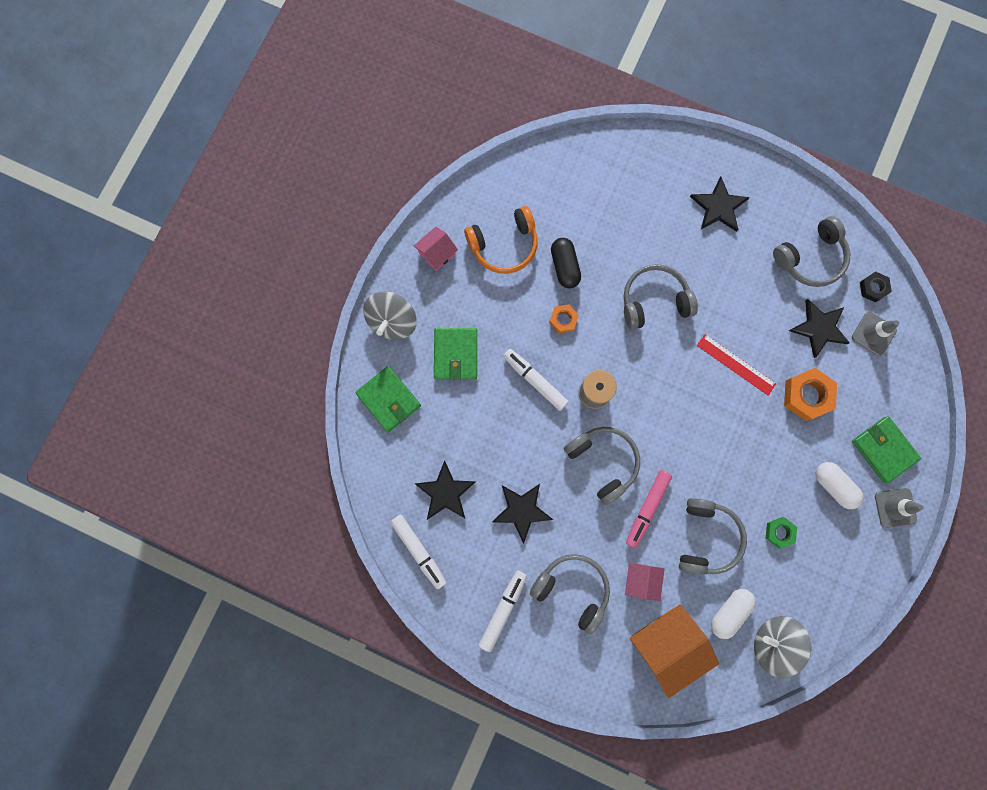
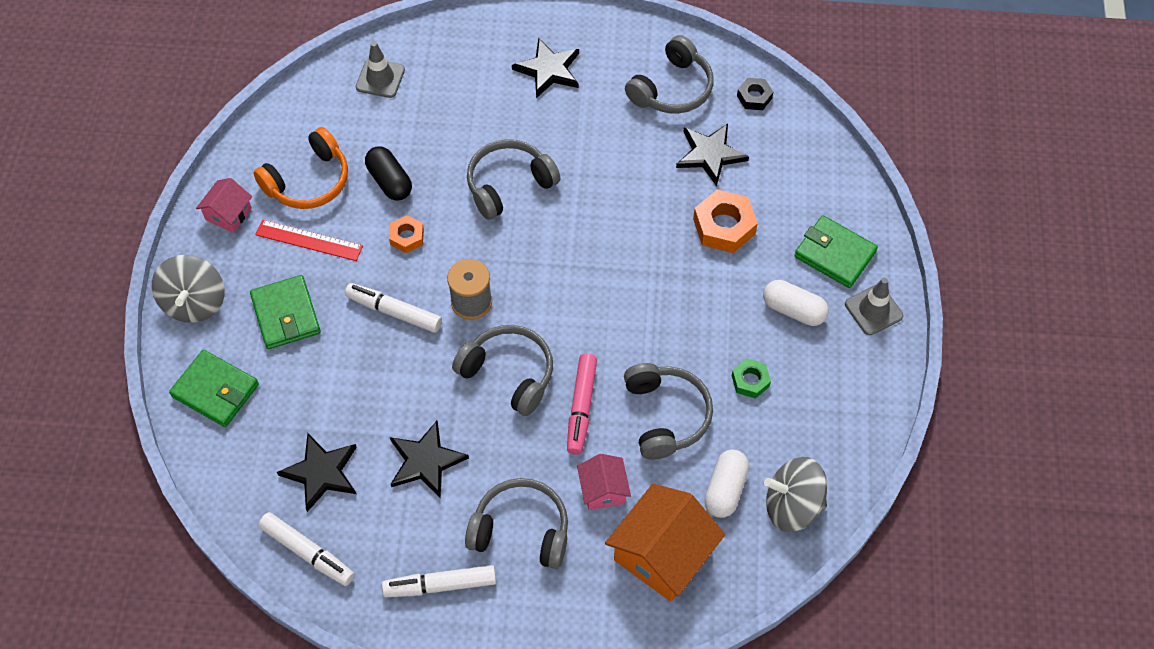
camera: 20 degrees left, 20 degrees down
(503, 610) = (440, 585): white marker -> white marker turned 105 degrees counterclockwise
(736, 364) = (629, 220): red ruler -> red ruler (309, 240)
(873, 333) = (773, 141): grey traffic cone -> grey traffic cone (380, 78)

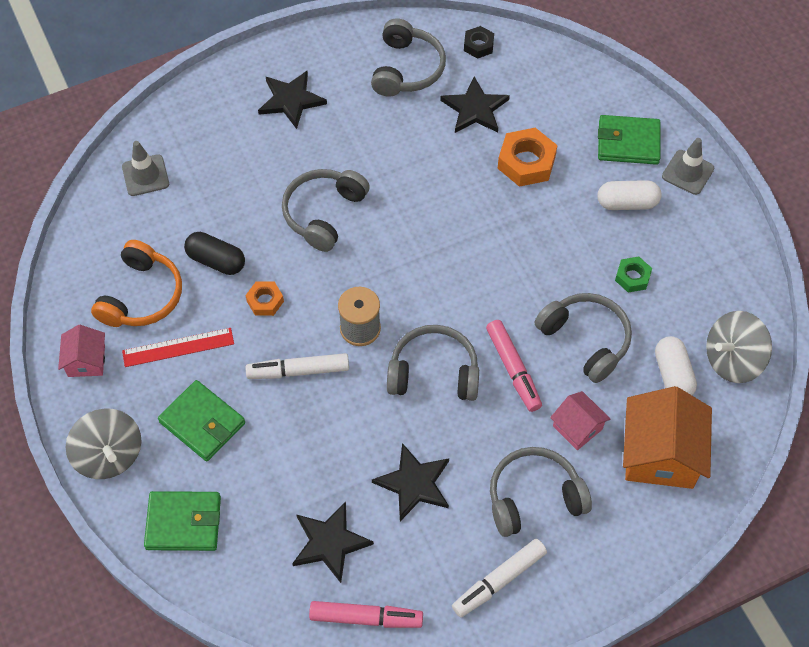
camera: 30 degrees left, 0 degrees up
(307, 553) = (366, 618): white marker -> pink marker

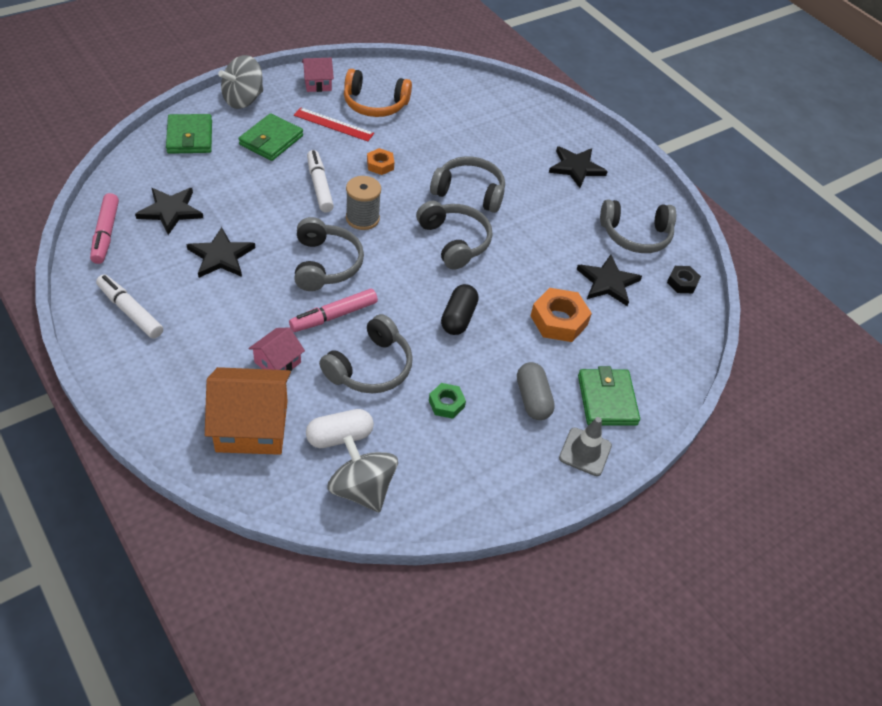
camera: 75 degrees right, 10 degrees down
(145, 175) = (480, 98): grey traffic cone -> none
(178, 347) = (333, 124): red ruler -> red ruler turned 45 degrees counterclockwise
(216, 261) = (412, 138): black capsule -> black capsule (458, 318)
(534, 497) = (207, 333): grey headphones -> grey headphones (454, 241)
(627, 203) = (532, 399): white capsule -> grey capsule

